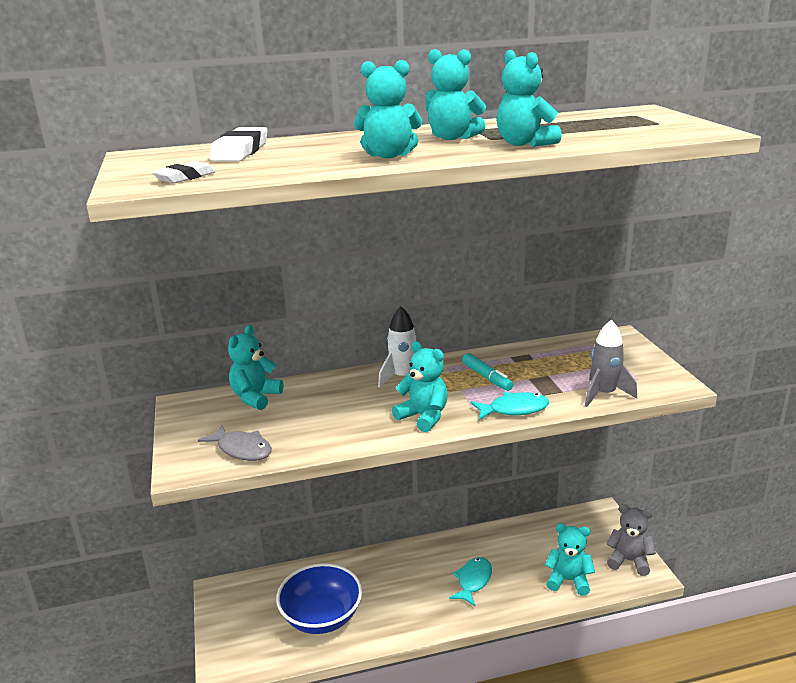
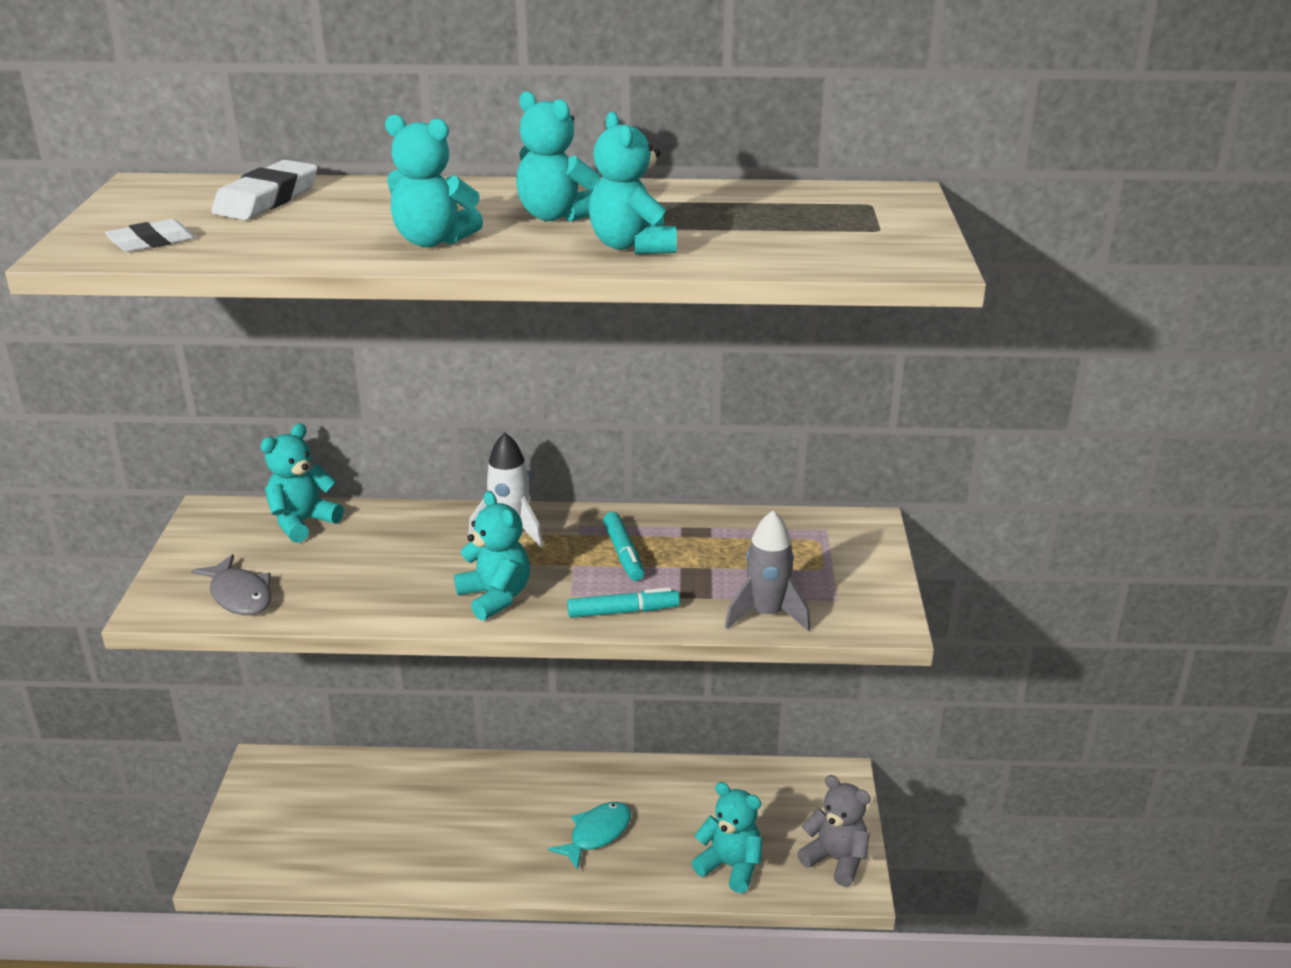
camera: 15 degrees right, 5 degrees up
(321, 617) = (372, 833): blue bowl -> none
(514, 409) = (623, 611): turquoise fish -> turquoise marker

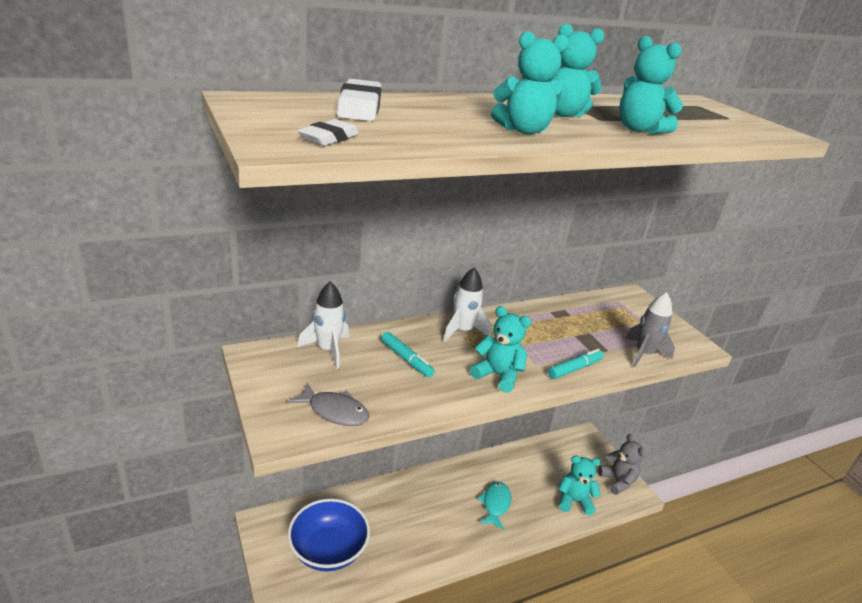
camera: 30 degrees left, 0 degrees up
(302, 522) = (328, 350): turquoise teddy bear -> white rocket
(318, 822) = (328, 550): none -> blue bowl
(623, 554) = (538, 333): turquoise marker -> turquoise marker (406, 359)
(836, 859) = (617, 481): grey teddy bear -> grey teddy bear turned 60 degrees clockwise

